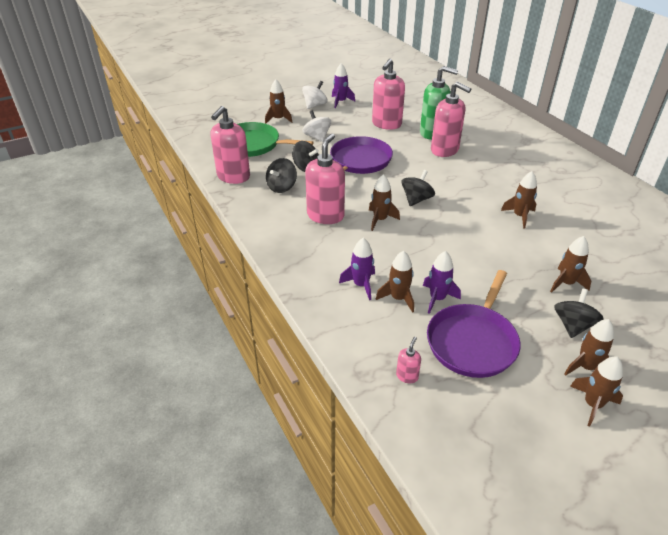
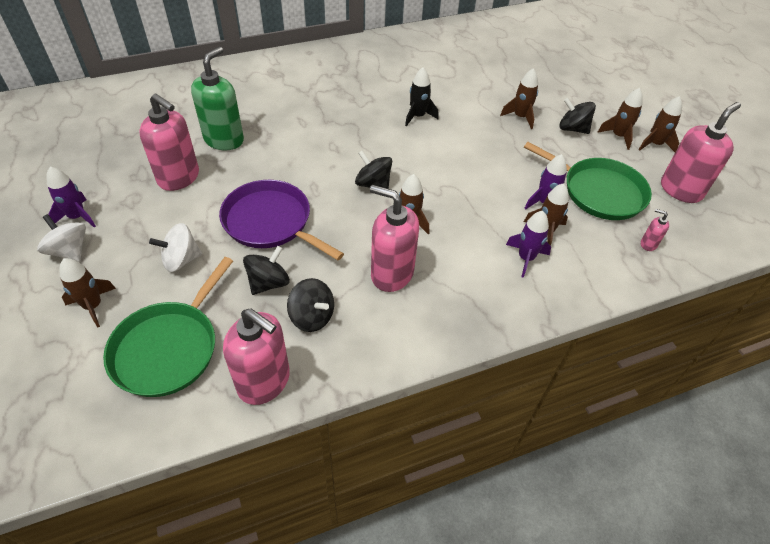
camera: 85 degrees left, 10 degrees up
(445, 150) = (271, 138): pink soap dispenser -> pink soap dispenser (681, 190)
(473, 341) = (599, 192): purple pan -> green pan
(519, 216) = (418, 116): brown rocket -> black rocket

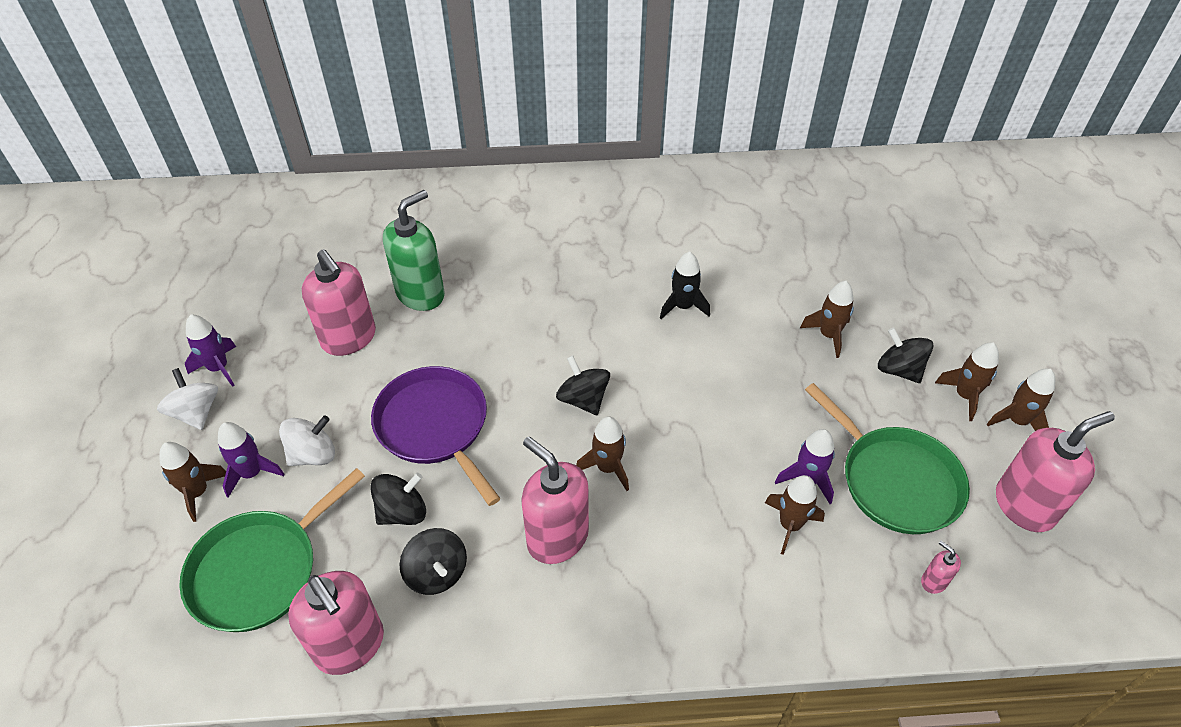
camera: 20 degrees right, 0 degrees up
(181, 260) = (313, 454): white spinning top -> white spinning top turned 150 degrees clockwise
(525, 258) = (745, 559): purple rocket -> purple rocket (252, 473)

